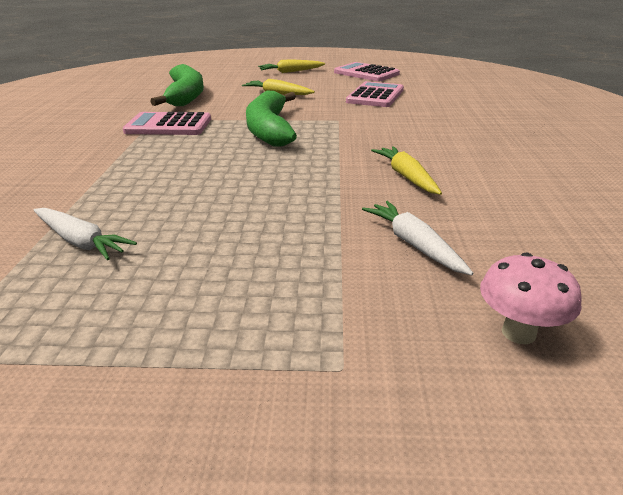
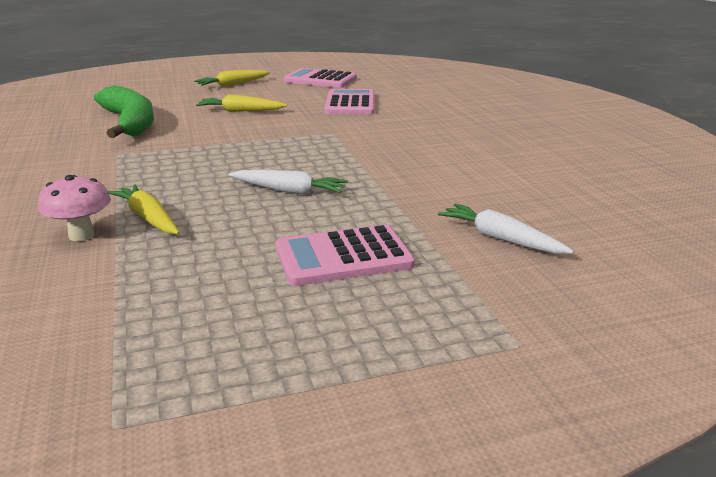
camera: 20 degrees left, 5 degrees down
(81, 241) = (166, 291): white carrot -> white carrot (289, 191)
(168, 125) = (143, 159): pink calculator -> pink calculator (343, 257)
(269, 129) = (266, 150): green banana -> none
(406, 177) = (446, 180): yellow carrot -> yellow carrot (148, 218)
(518, 333) = (632, 291): pink mushroom -> pink mushroom (81, 235)

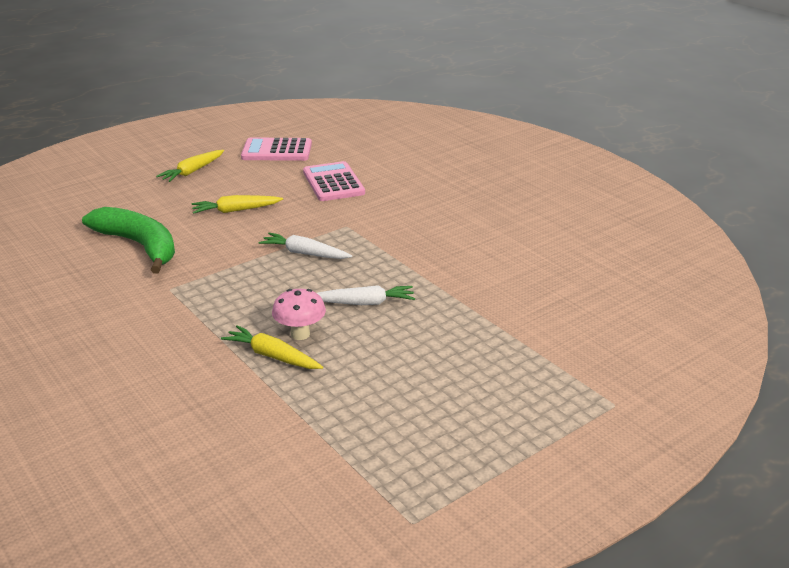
camera: 20 degrees left, 5 degrees up
(81, 235) = (234, 385): pink mushroom -> pink mushroom (300, 334)
(343, 257) = (456, 360): pink calculator -> none
(500, 238) = (555, 319): white carrot -> white carrot (304, 253)

